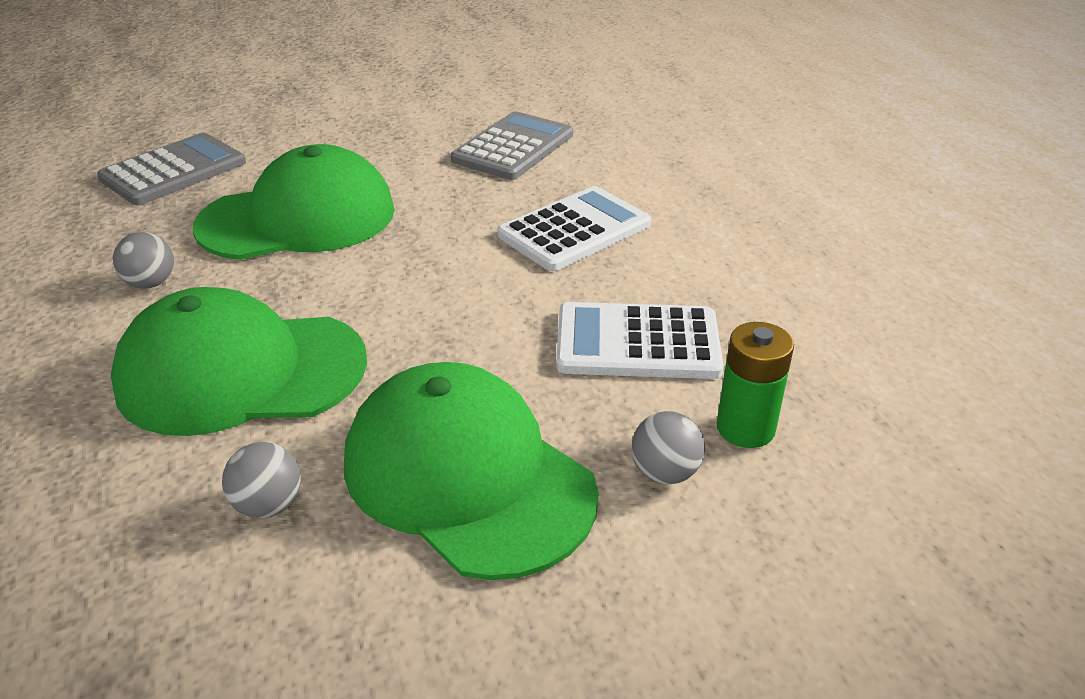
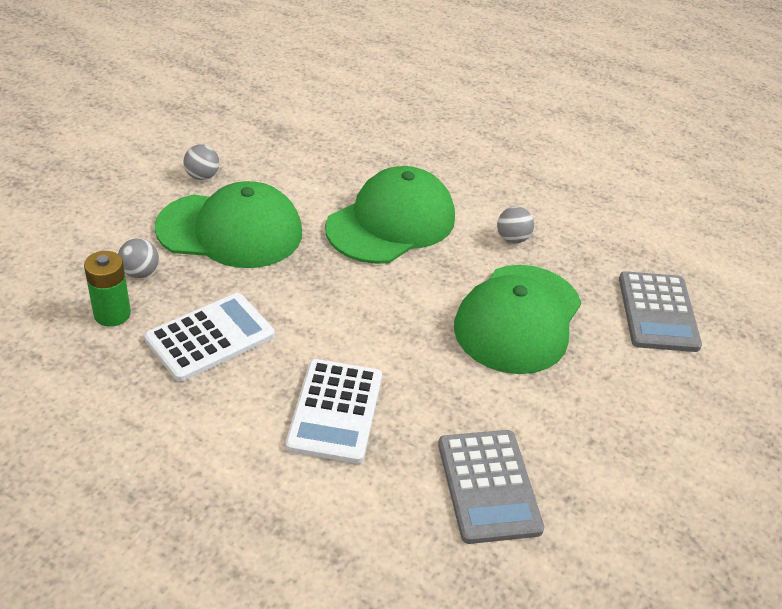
camera: 135 degrees right, 5 degrees up
(268, 505) = (298, 186): grey ball -> grey ball (202, 176)

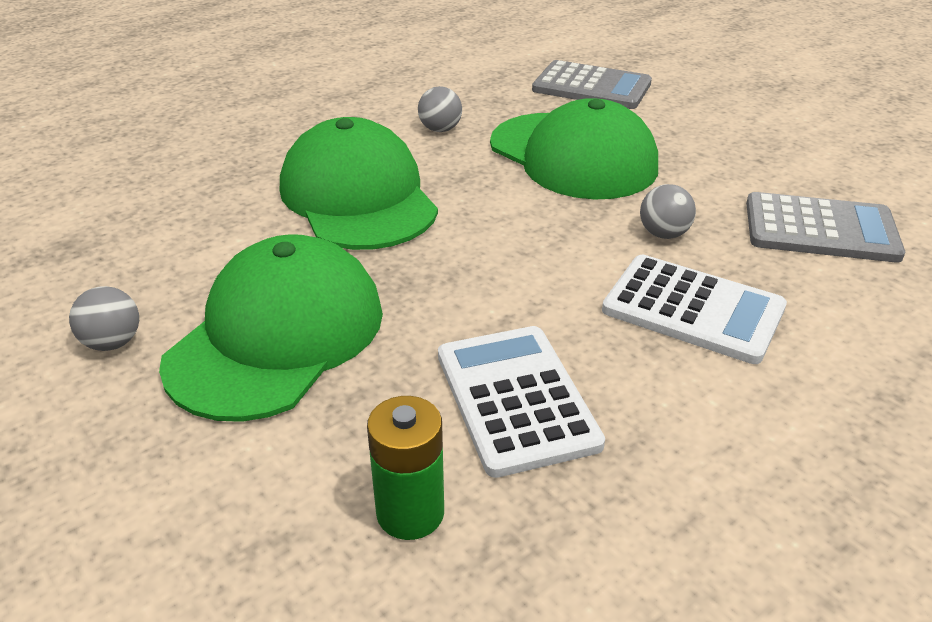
camera: 65 degrees left, 5 degrees down
(140, 273) = (318, 458): grey ball -> grey ball (663, 234)

